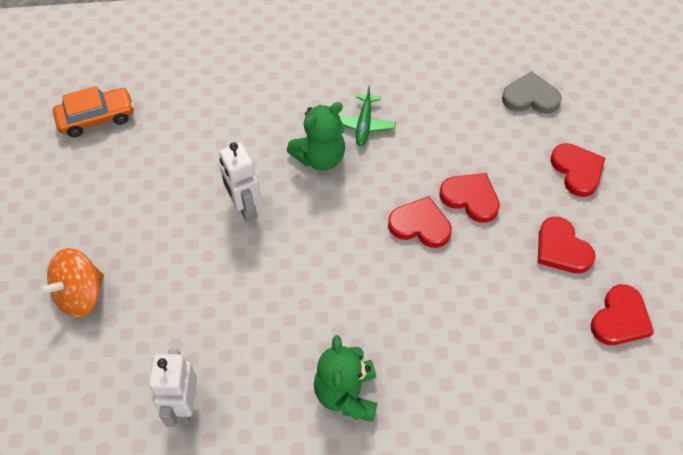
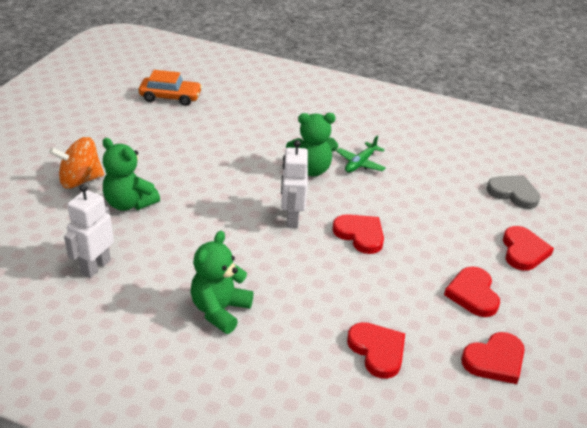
camera: 25 degrees right, 20 degrees down
(159, 300) = (129, 203): none -> green teddy bear
(245, 207) = (232, 177): white robot -> white robot (292, 219)
(470, 198) = (415, 234): red heart -> red heart (377, 351)

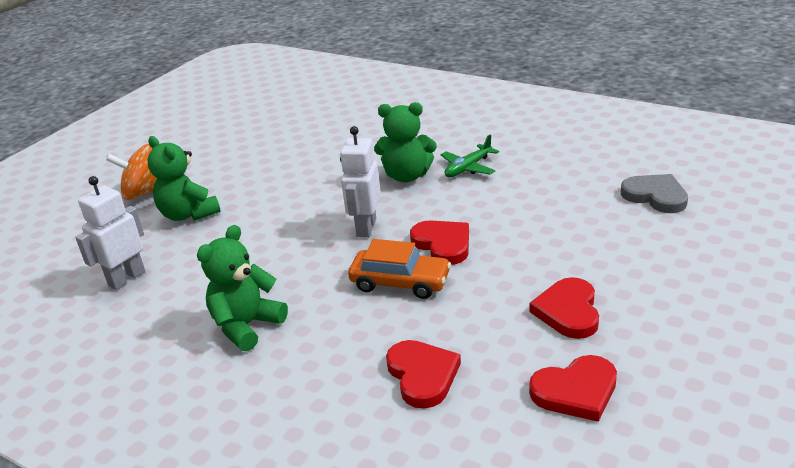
camera: 15 degrees right, 5 degrees down
(170, 97) = (273, 109): orange car -> orange car (400, 282)
(523, 251) = (651, 261): red heart -> none

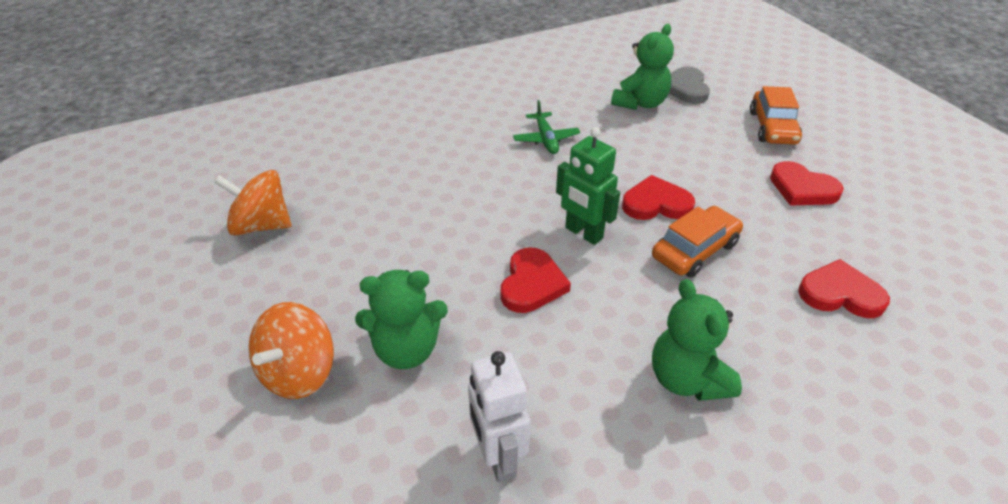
camera: 60 degrees left, 10 degrees up
(252, 126) = (261, 225): none -> orange spinning top
(366, 228) = (583, 233): white robot -> green robot
(407, 176) = (518, 174): green teddy bear -> green teddy bear (640, 103)
(576, 391) = (900, 229): red heart -> red heart (532, 284)
(655, 196) = (685, 88): grey heart -> grey heart turned 75 degrees counterclockwise
(659, 264) = (772, 128): none -> orange car

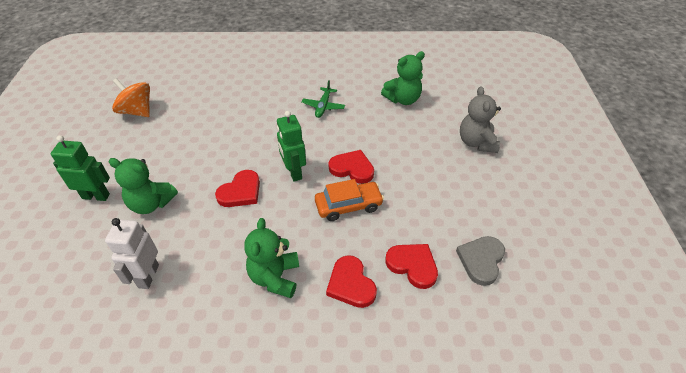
camera: 25 degrees right, 5 degrees up
(299, 373) = (96, 196): orange spinning top -> green robot
(685, 88) = (442, 97): grey heart -> grey heart (481, 260)
(772, 128) = (476, 142): orange car -> grey teddy bear
(802, 188) = (455, 190): red heart -> red heart (351, 284)

